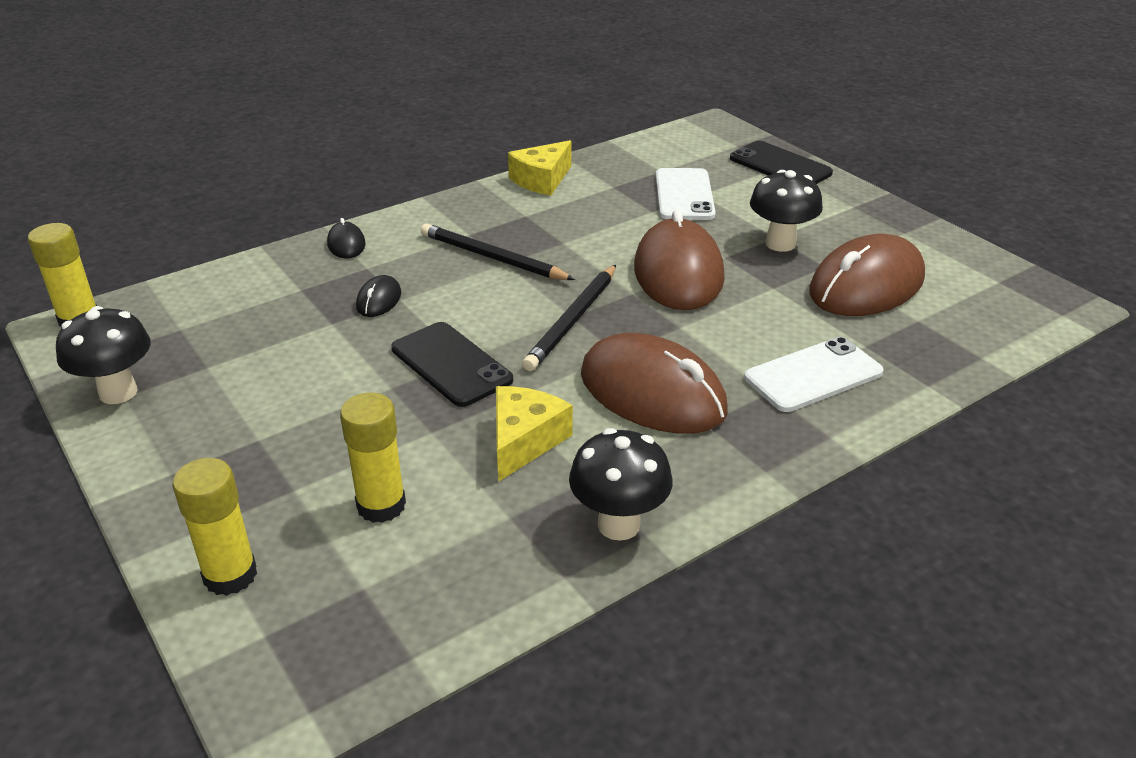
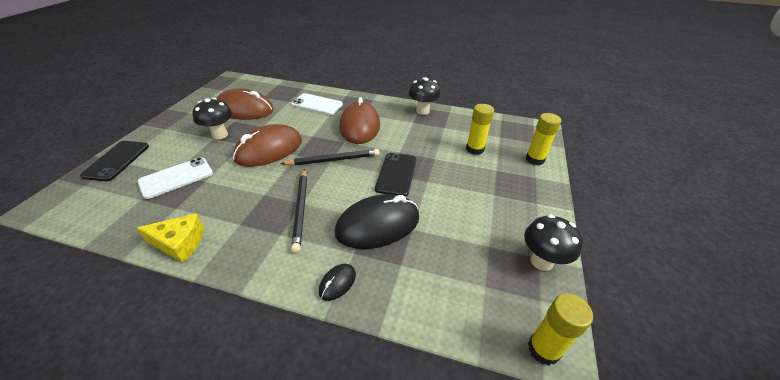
camera: 130 degrees left, 5 degrees up
(379, 300) = (378, 225): black mouse -> black mouse, size x2.28
(524, 441) = (413, 138): yellow cheese -> none

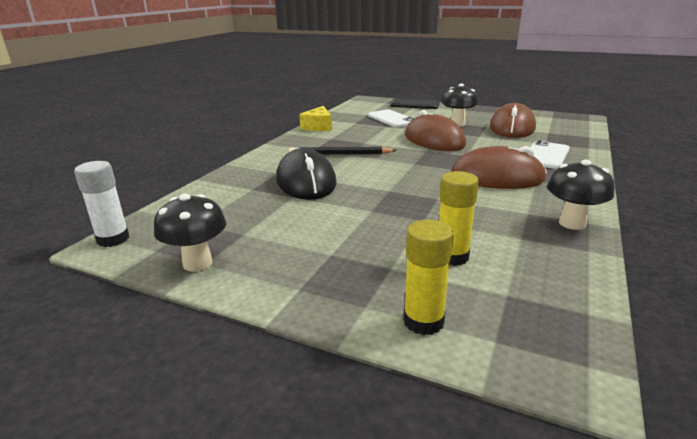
camera: 100 degrees right, 15 degrees down
(333, 160) = (417, 164): black pencil -> none
(337, 283) = (251, 167): black mouse -> none
(396, 174) = (387, 193): black phone -> none
(543, 349) = (113, 239): yellow glue stick -> white glue stick

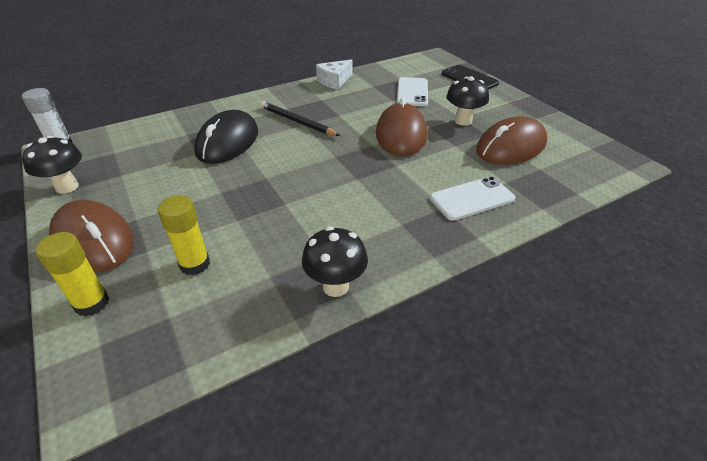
camera: 35 degrees right, 15 degrees up
(318, 127) = (334, 81): yellow cheese -> white cheese
(497, 177) = (372, 204): brown mouse -> brown mouse (93, 240)

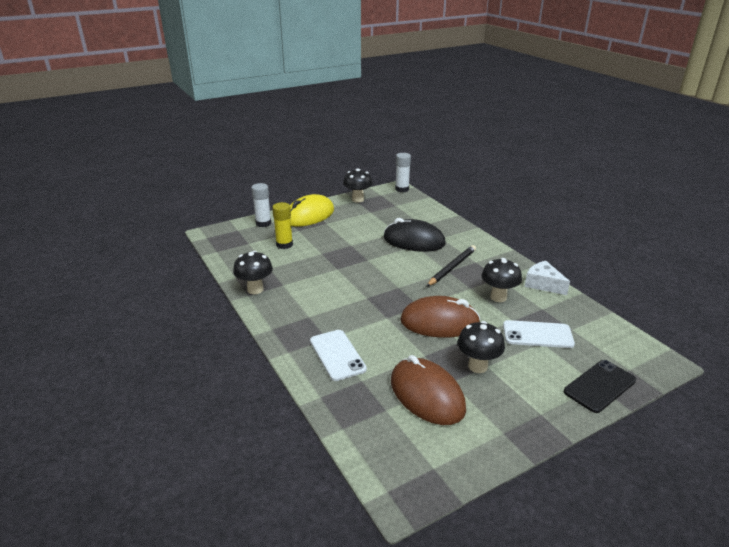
camera: 90 degrees right, 10 degrees down
(92, 303) = (263, 223): yellow glue stick -> white glue stick
(93, 240) = (309, 215): brown mouse -> yellow mouse
(356, 102) = (498, 297): none -> black mushroom

